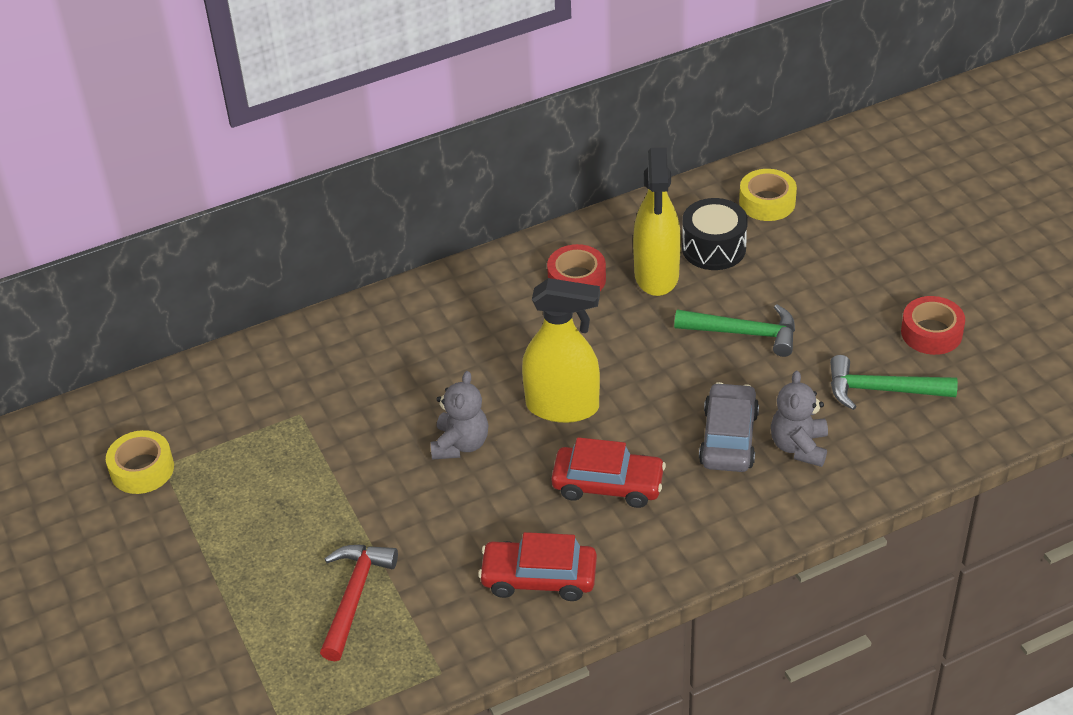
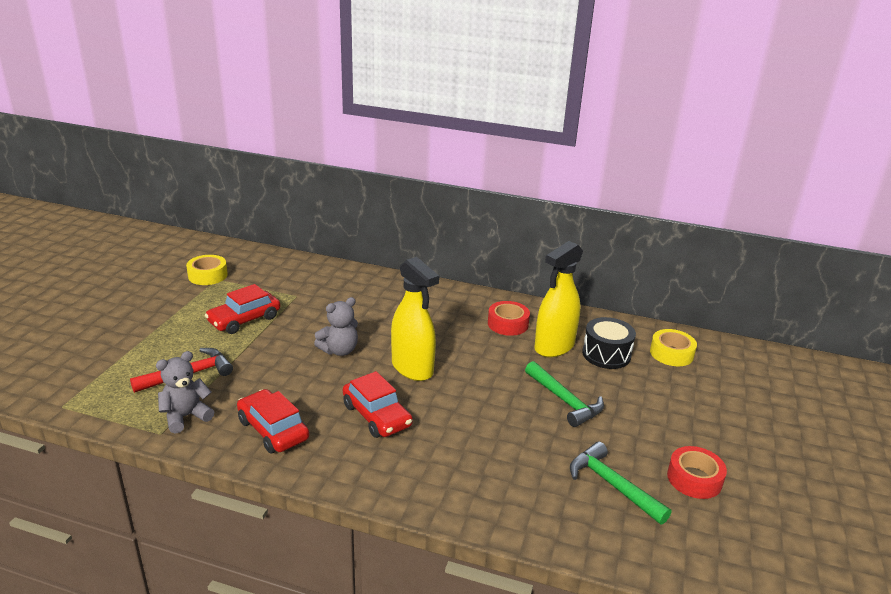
camera: 40 degrees right, 15 degrees down
(295, 490) = (244, 319): none -> red car
(728, 438) = (476, 442): grey car -> none
(799, 447) = (512, 476): grey teddy bear -> grey teddy bear (186, 416)

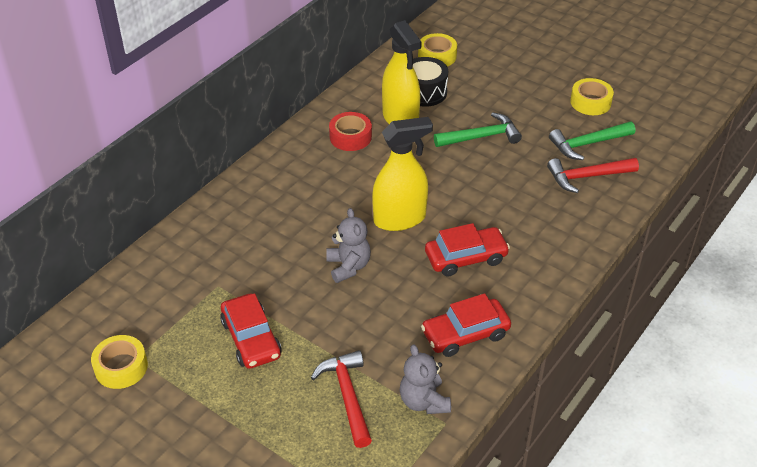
camera: 70 degrees left, 15 degrees up
(551, 491) = (587, 177): none -> red hammer
(694, 479) = (590, 102): red tape -> yellow tape

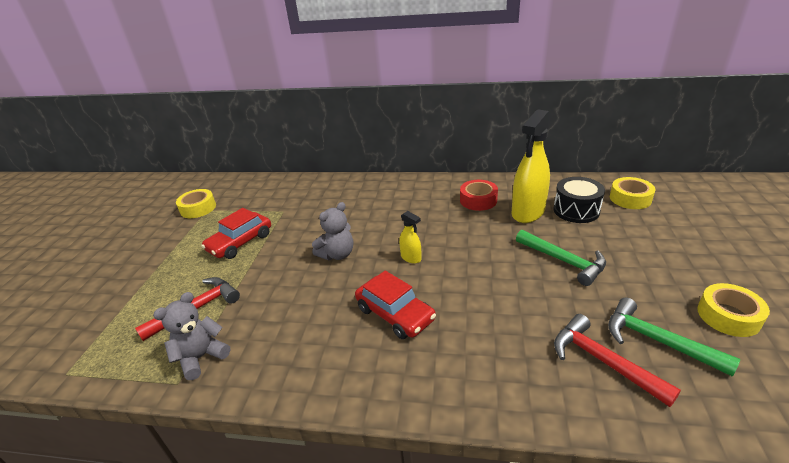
camera: 65 degrees right, 10 degrees down
(400, 219) = (411, 258): yellow spray bottle -> yellow spray bottle, size x0.47
(465, 334) = (296, 353): red car -> none

